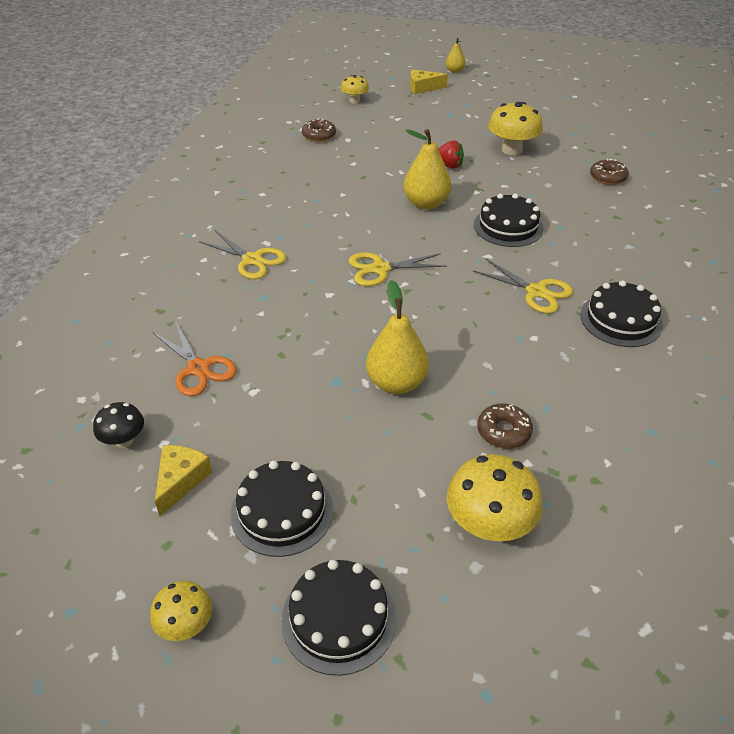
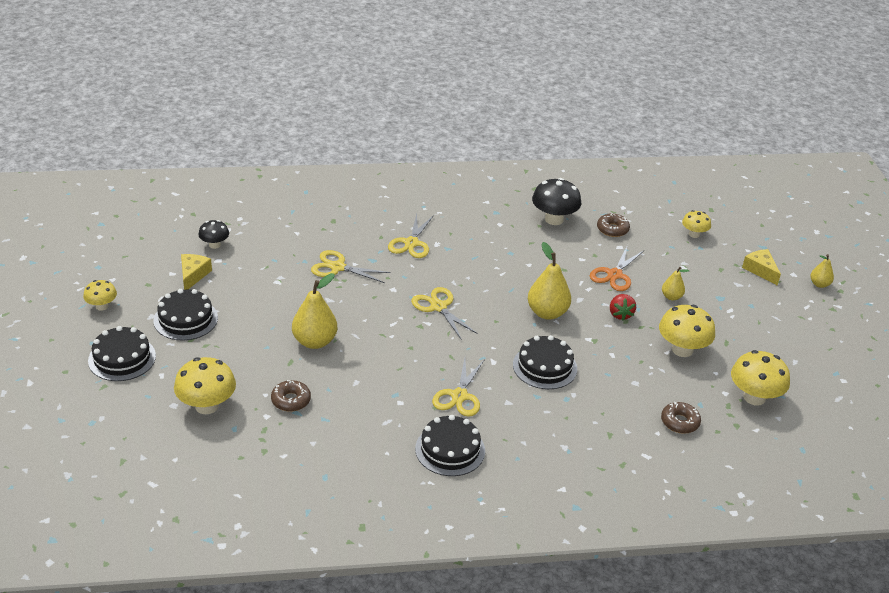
camera: 65 degrees right, 5 degrees down
(181, 481) = (193, 275): yellow cheese -> yellow cheese turned 75 degrees counterclockwise
(198, 368) = (286, 253): orange scissors -> orange scissors (614, 275)
(259, 329) = (338, 267): none -> yellow scissors
(279, 161) = (554, 219): none -> black mushroom
(436, 135) = (671, 297): none -> yellow pear
(584, 136) = (754, 397): none -> yellow mushroom

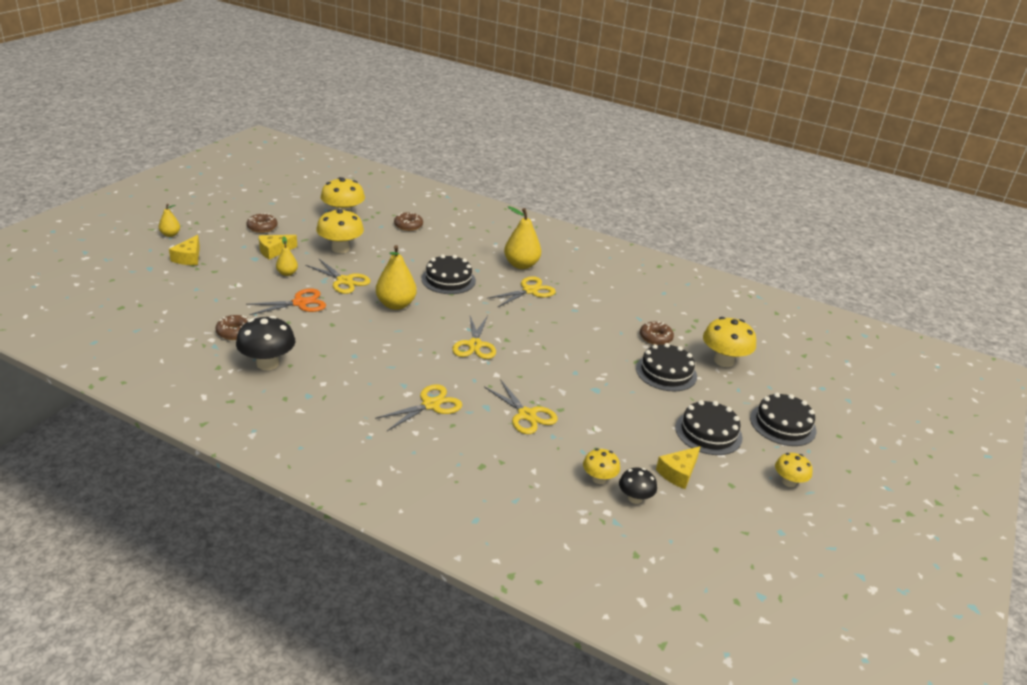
camera: 145 degrees left, 5 degrees down
(314, 341) = (604, 366): yellow pear -> yellow pear (521, 265)
(450, 450) = (569, 272): black cake -> black cake (666, 372)
(620, 314) = (344, 281): red strawberry -> yellow scissors
(694, 234) = (179, 298): yellow mushroom -> yellow mushroom (599, 479)
(722, 314) = (274, 251): none -> yellow cheese
(780, 335) = (262, 227): none -> brown donut

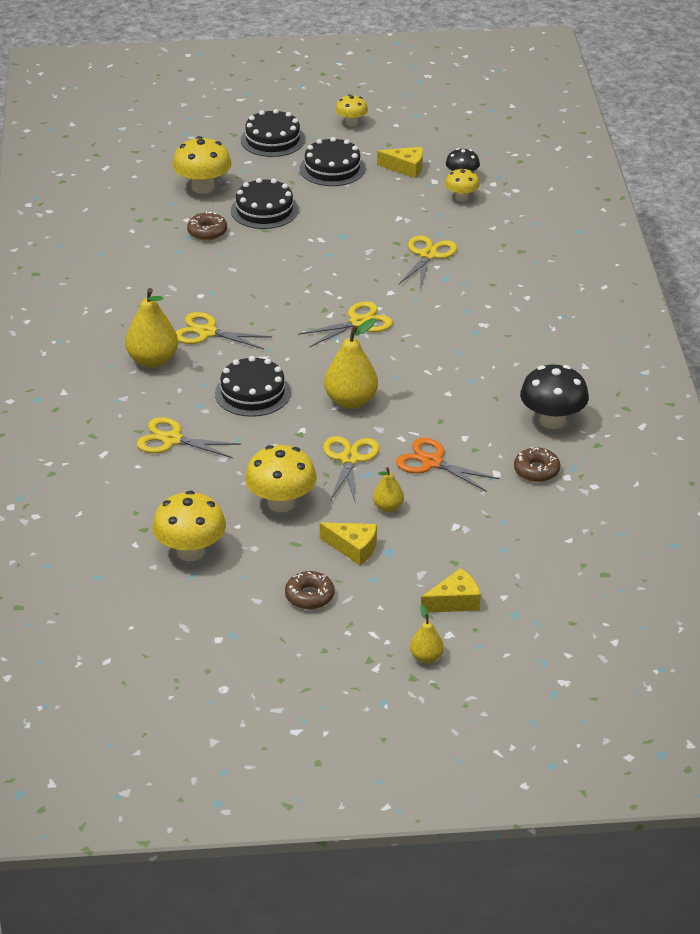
camera: 120 degrees left, 5 degrees up
(408, 225) = (153, 485): brown donut -> none
(431, 405) = (482, 305): yellow scissors -> yellow scissors (172, 440)

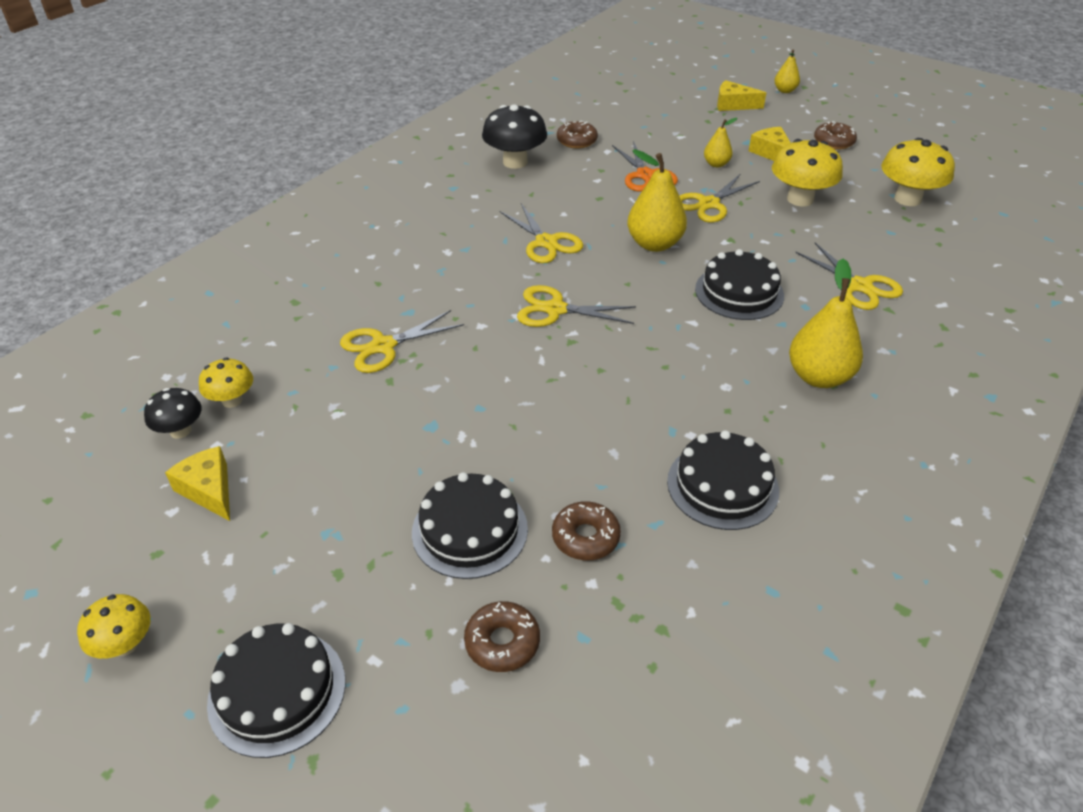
camera: 140 degrees left, 5 degrees up
(203, 187) = (502, 642): yellow mushroom -> brown donut
(207, 332) = (726, 380): yellow scissors -> yellow scissors (546, 242)
(332, 168) = (288, 554): black cake -> black cake (722, 486)

